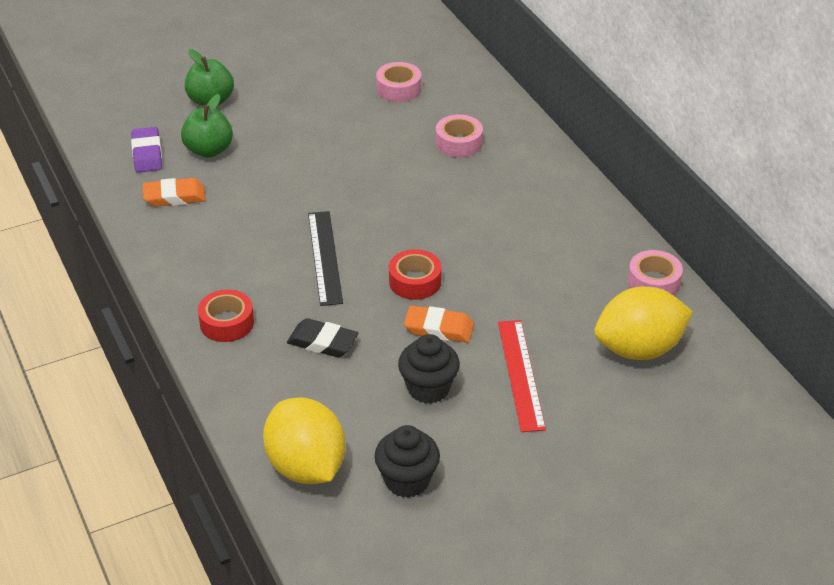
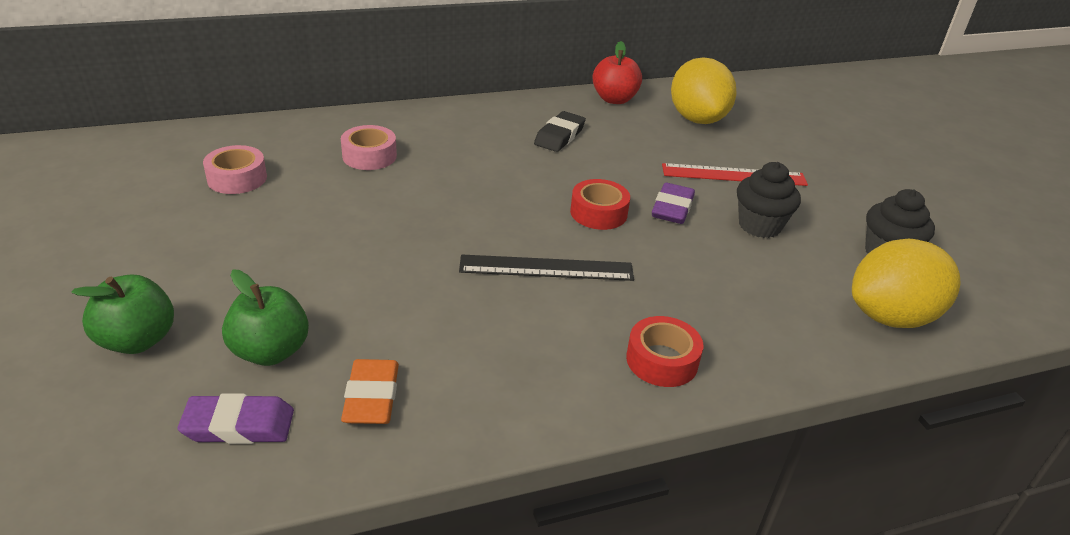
camera: 85 degrees left, 5 degrees down
(322, 342) = (695, 285): black eraser -> black eraser (559, 136)
(439, 328) = (672, 208): orange eraser -> purple eraser
(653, 282) = (614, 99): pink tape -> red apple

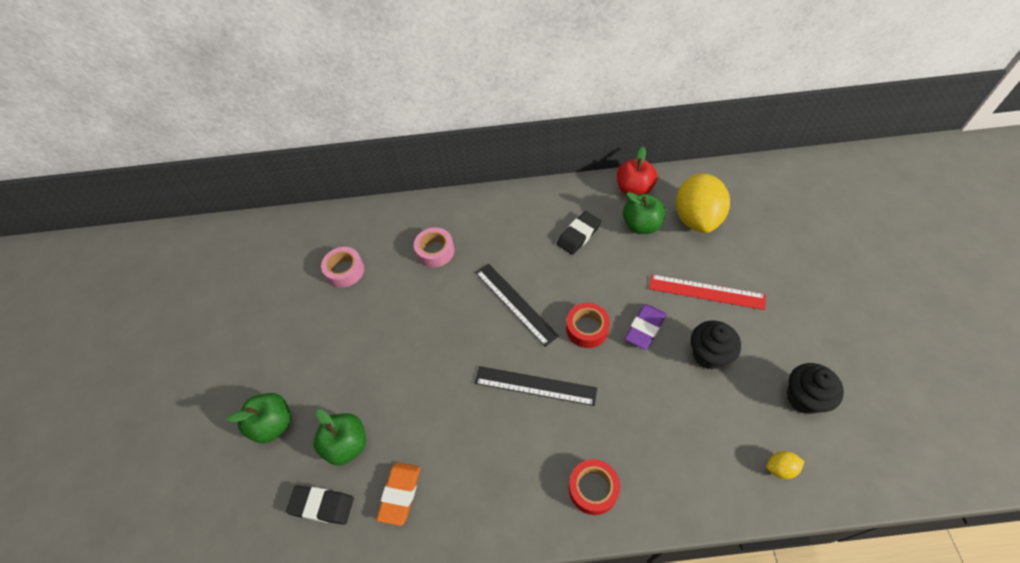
camera: 20 degrees right, 20 degrees up
(239, 425) = (322, 505): purple eraser -> black eraser
(495, 196) = (515, 303): none -> black ruler
(634, 126) = (641, 225): none -> green apple
(891, 316) = (780, 468): yellow lemon -> yellow lemon, size x0.41

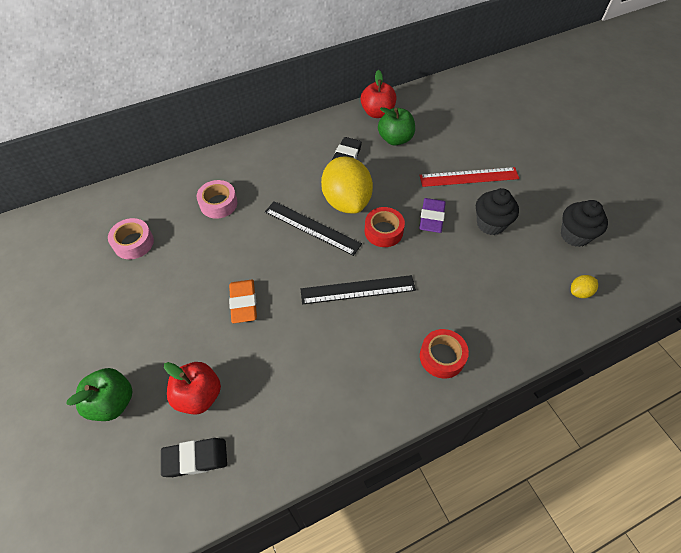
camera: 25 degrees left, 0 degrees up
(346, 444) = (198, 395): green apple -> red apple
(400, 494) = (270, 420): orange eraser -> orange eraser (243, 303)
(696, 218) = (438, 123): yellow lemon -> yellow lemon (346, 201)

